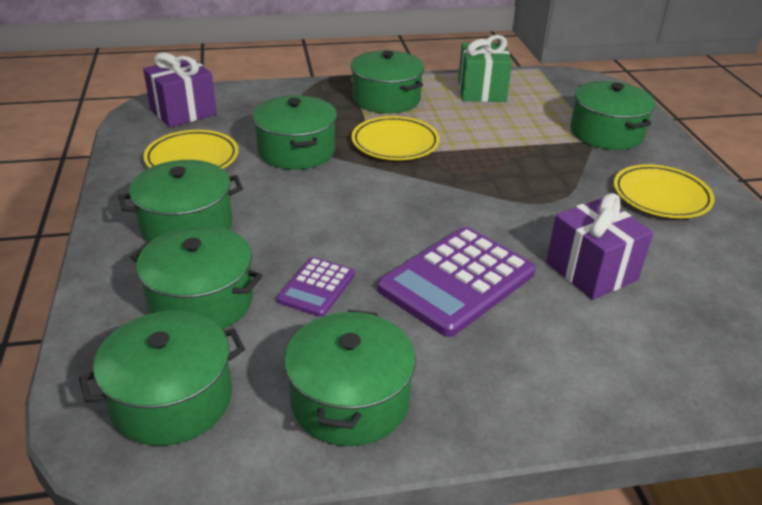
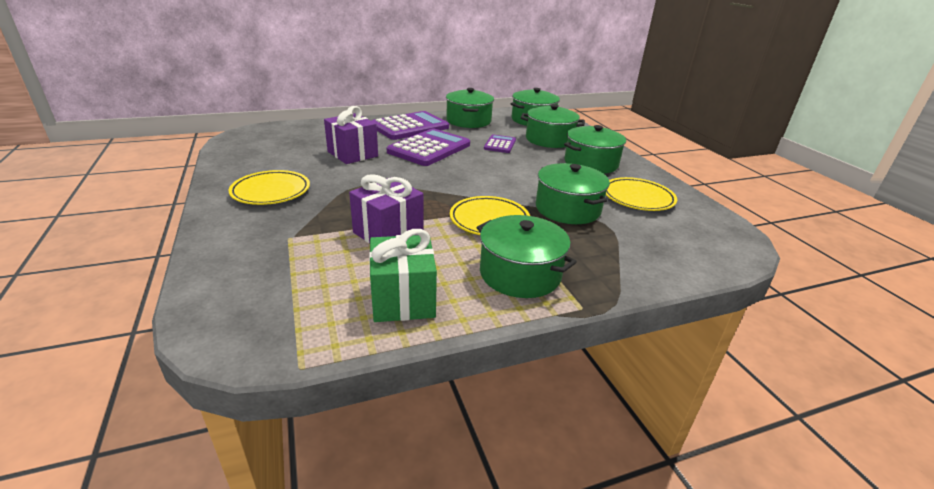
camera: 170 degrees right, 5 degrees down
(183, 112) = (704, 238): purple gift -> purple gift (388, 233)
(501, 371) = (410, 127): none -> purple calculator
(606, 133) = (272, 246): green pot -> none

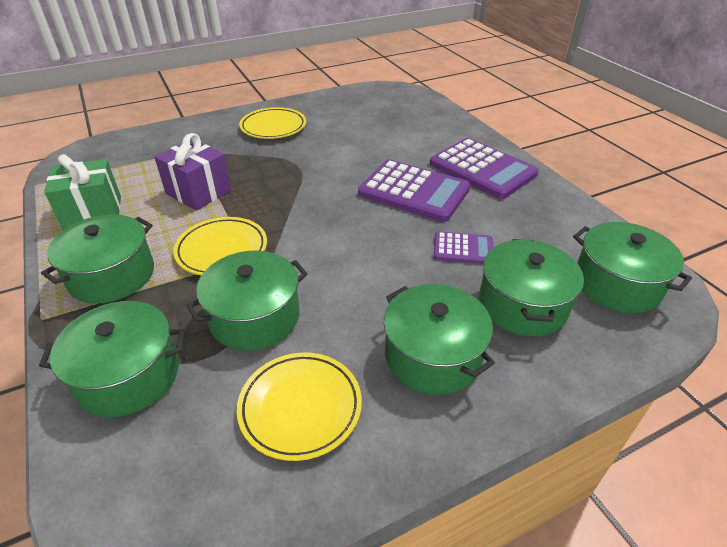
camera: 85 degrees right, 10 degrees up
(352, 154) = (372, 147): purple gift -> none
(468, 121) = (548, 213): green pot -> green pot (128, 375)

